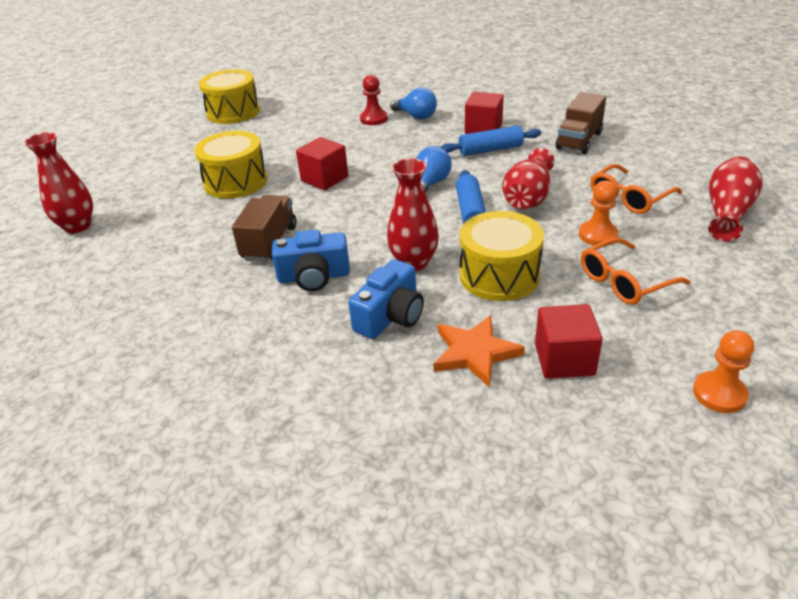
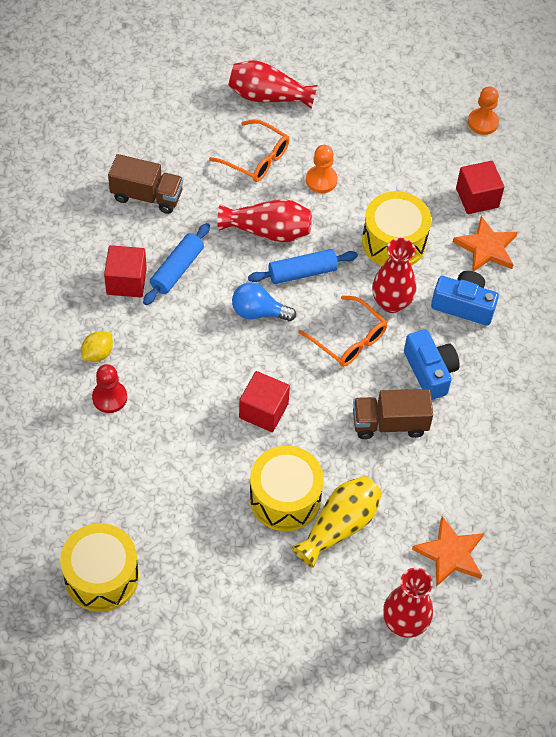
camera: 110 degrees left, 20 degrees up
(111, 260) = (450, 554): none -> orange star
(190, 204) = (339, 526): none -> yellow vase
(416, 116) = (98, 354): blue light bulb -> yellow lemon
(490, 150) = (177, 269): blue rolling pin -> blue rolling pin turned 60 degrees clockwise
(624, 281) = (381, 164): orange glasses -> orange glasses (348, 339)

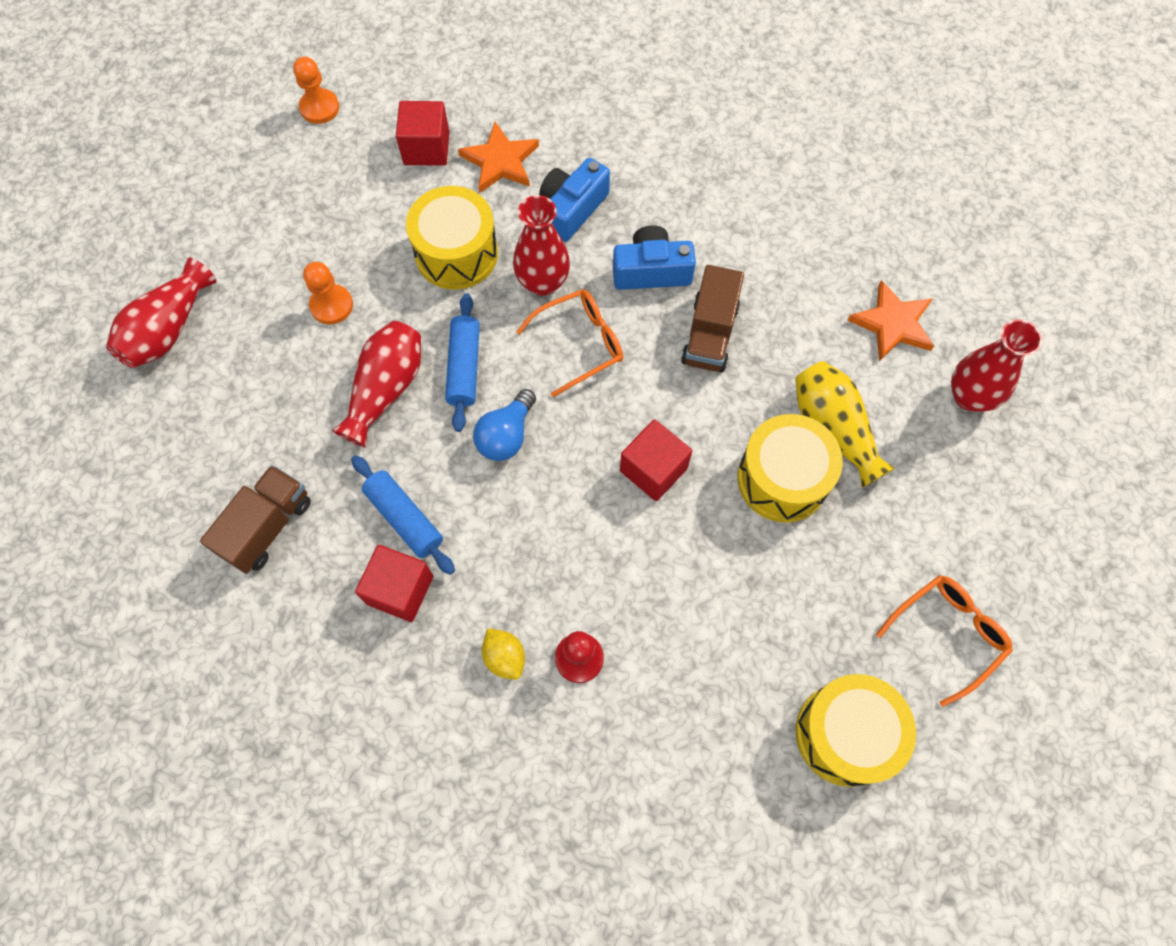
camera: 70 degrees left, 10 degrees up
(256, 158) = (264, 372): orange glasses -> orange glasses (947, 634)

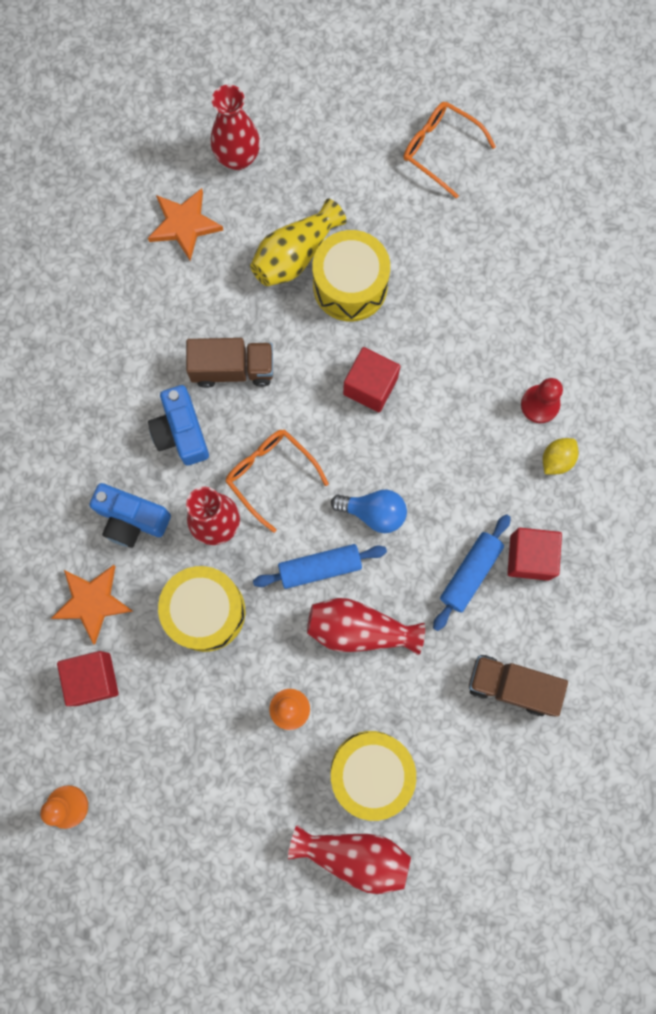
camera: 105 degrees left, 10 degrees up
(845, 734) = (535, 208): yellow drum -> yellow drum (371, 772)

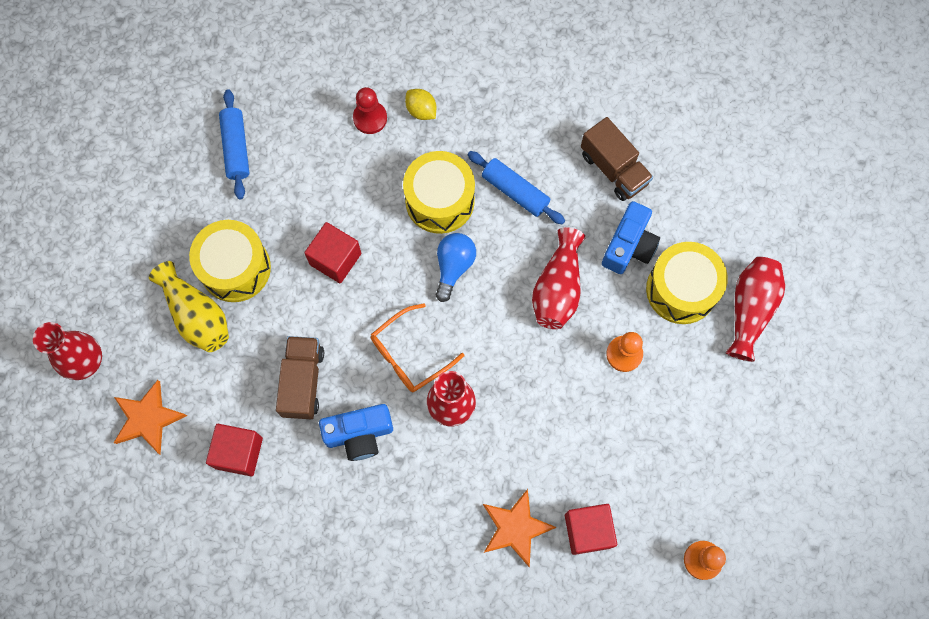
camera: 85 degrees left, 5 degrees down
(131, 519) = (439, 486): blue camera -> blue camera (629, 246)
(205, 611) = (532, 422): yellow drum -> yellow drum (440, 201)
(320, 567) = (499, 318): blue rolling pin -> blue rolling pin (236, 148)
(440, 150) = (112, 175): orange glasses -> none
(511, 685) = (613, 169): brown truck -> brown truck turned 60 degrees counterclockwise
(530, 557) = (505, 142): red cube -> red cube (238, 453)

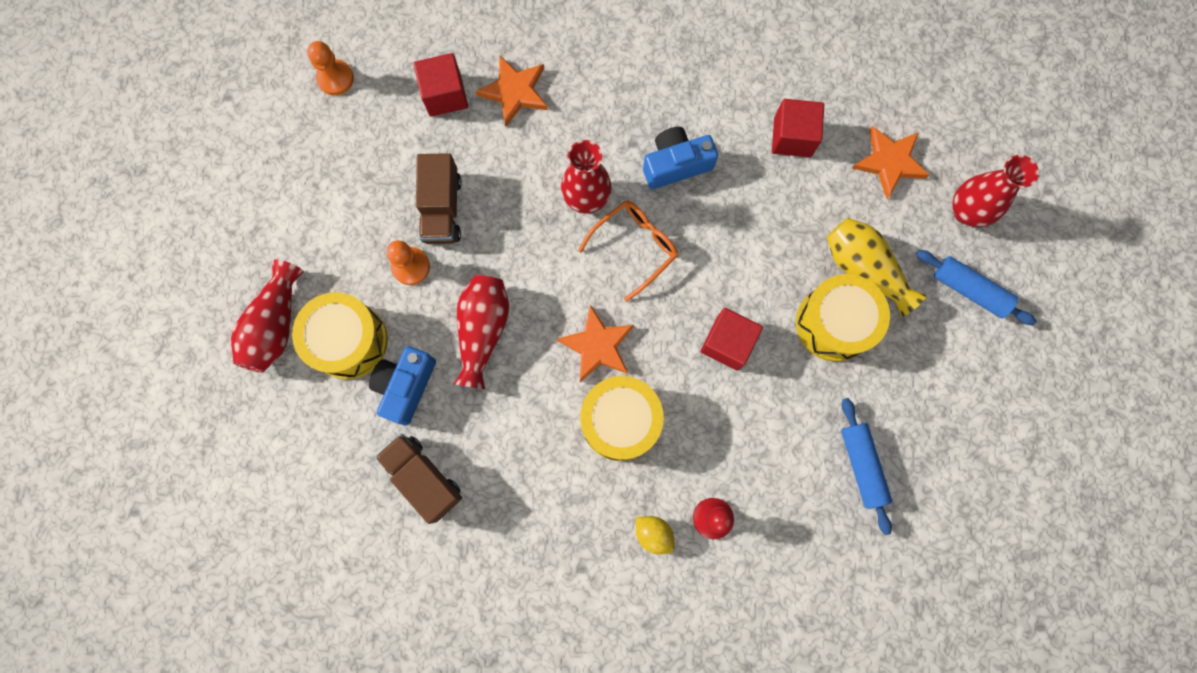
camera: 175 degrees right, 5 degrees up
(303, 382) = (740, 210): brown truck -> brown truck (442, 209)
(454, 267) = (597, 345): blue light bulb -> orange star
(515, 191) = (536, 440): blue rolling pin -> blue rolling pin (969, 290)

